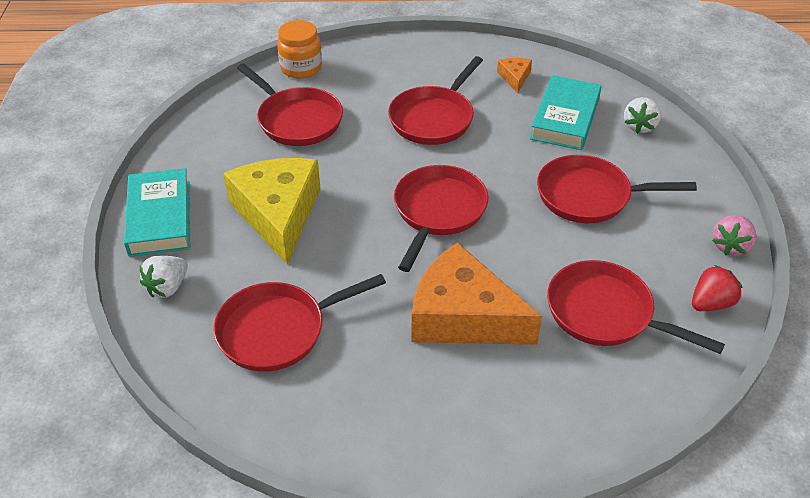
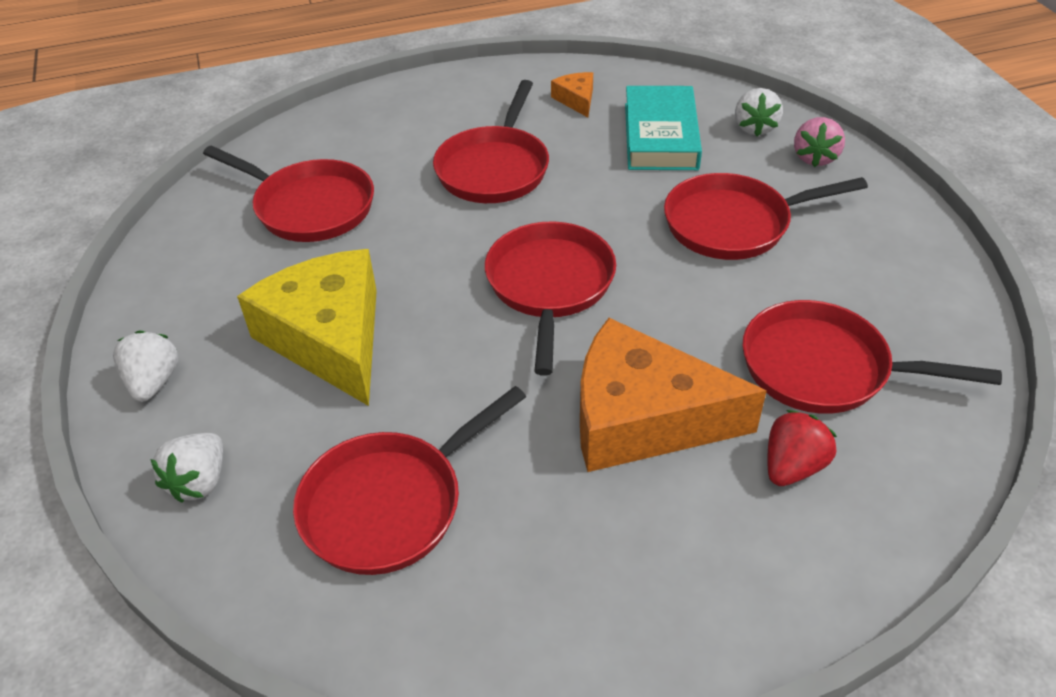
camera: 15 degrees left, 0 degrees up
(160, 217) = (154, 382): turquoise book -> white strawberry
(301, 68) = (290, 139): orange jar -> none
(710, 303) = (944, 324): red strawberry -> red strawberry (792, 466)
(730, 246) = (931, 248): pink strawberry -> pink strawberry (815, 158)

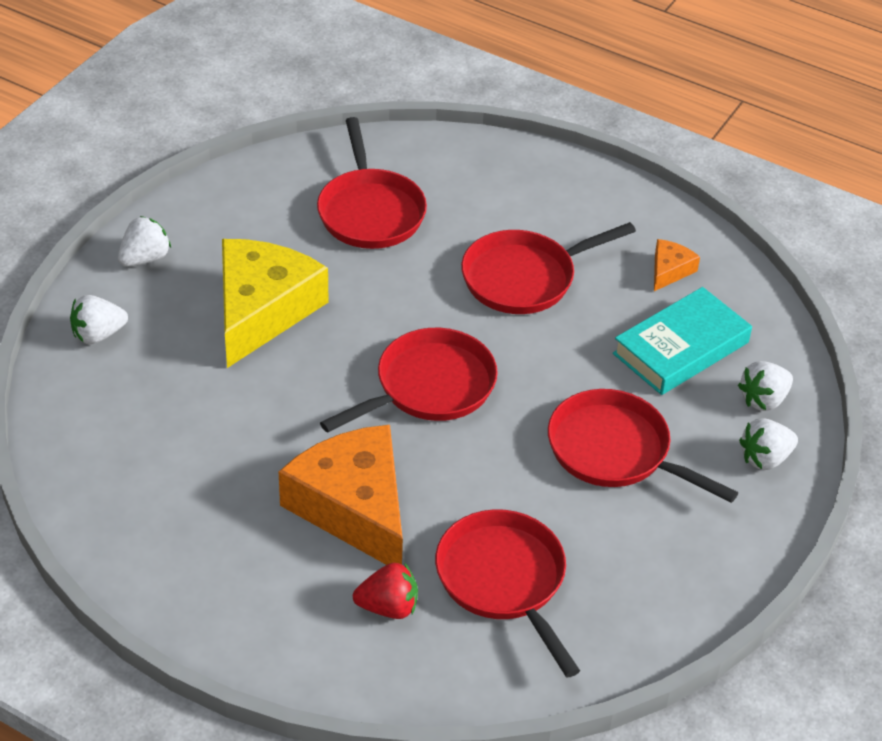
camera: 45 degrees right, 0 degrees up
(391, 503) = (165, 429): red pan -> none
(815, 158) = (765, 458): pink strawberry -> white strawberry

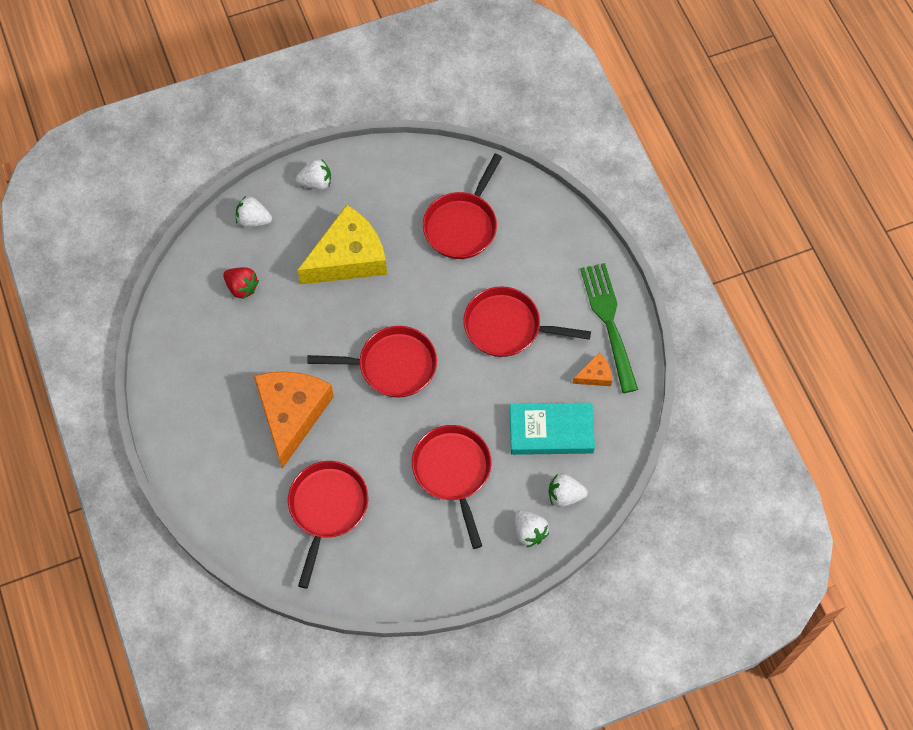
camera: 40 degrees right, 20 degrees up
(388, 607) = (259, 484): red strawberry -> red strawberry (242, 287)
(630, 215) = (609, 322): none -> green fork
(765, 458) = (529, 532): white strawberry -> white strawberry turned 135 degrees counterclockwise

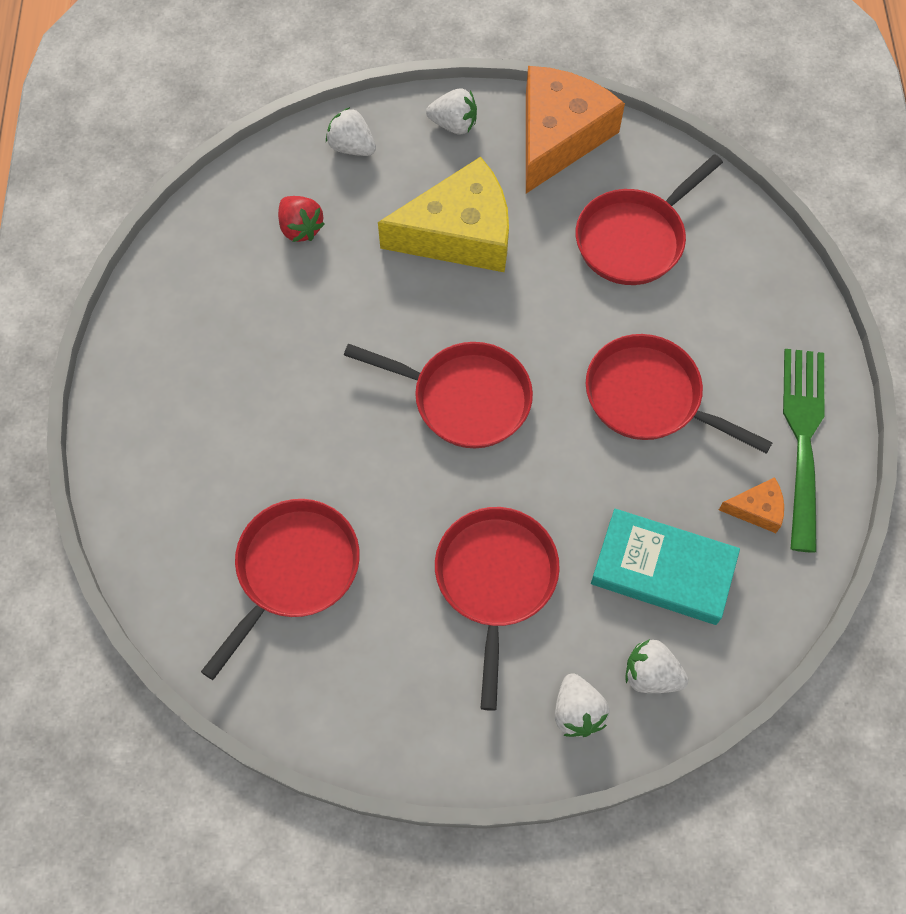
camera: 20 degrees right, 0 degrees up
(291, 414) = (297, 419): orange cheese -> orange cheese (558, 136)

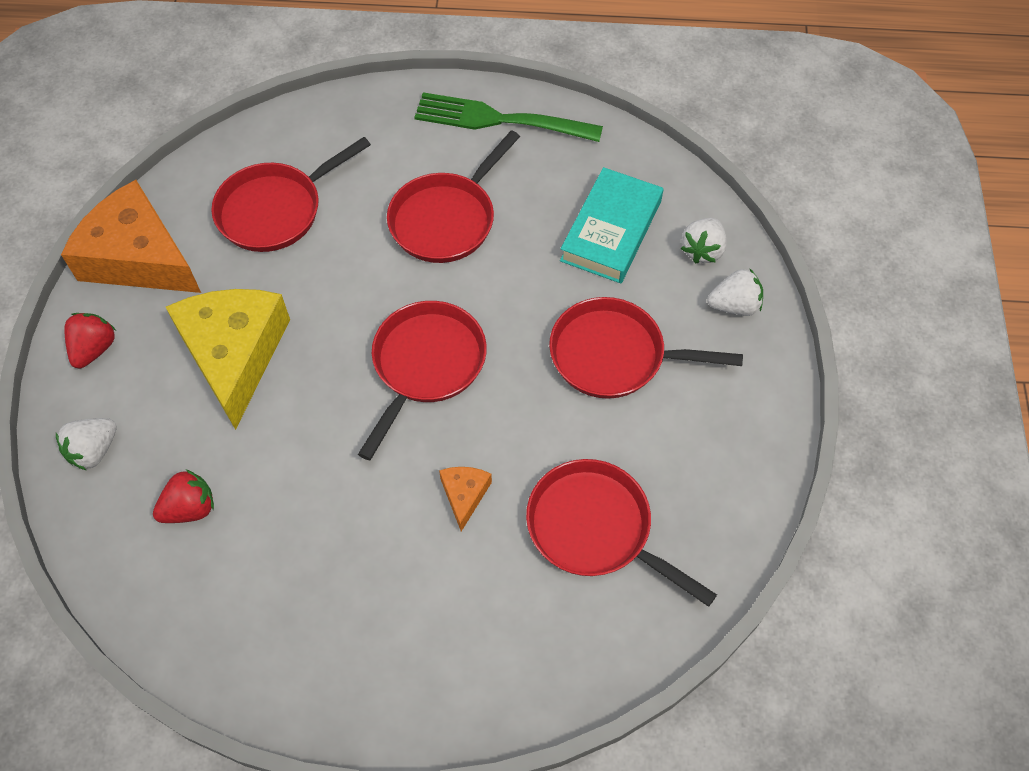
camera: 85 degrees left, 5 degrees down
(454, 125) = (94, 349): white strawberry -> red strawberry
(634, 238) = (276, 210): red pan -> red pan turned 90 degrees clockwise
(756, 509) = (560, 160): orange cheese -> orange cheese (464, 495)

